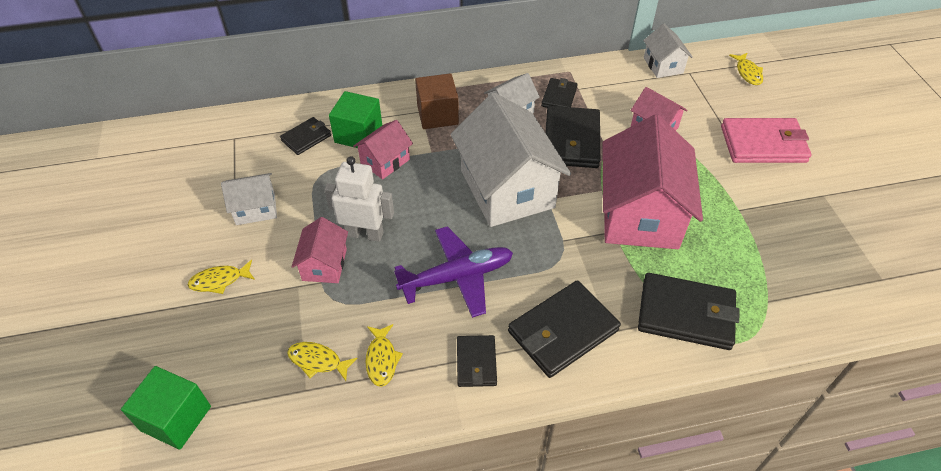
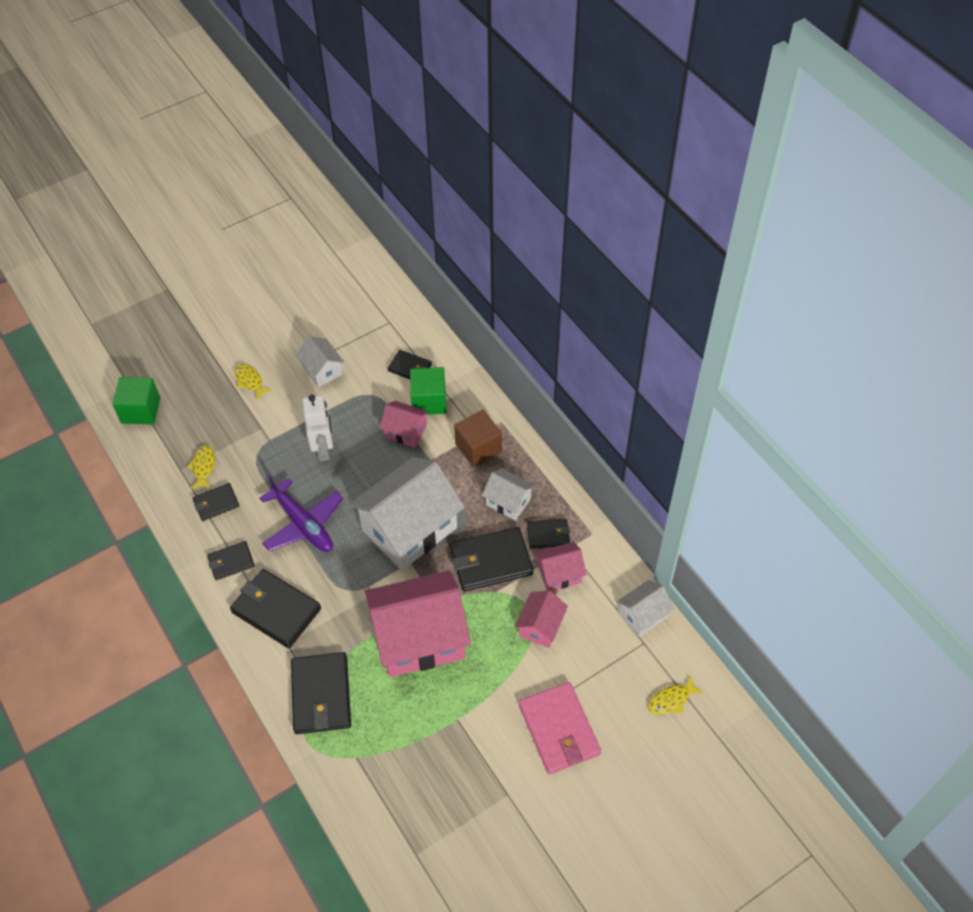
camera: 70 degrees right, 5 degrees up
(324, 264) = (285, 436): pink house -> pink house (559, 574)
(382, 359) = (216, 503): yellow fish -> black wallet

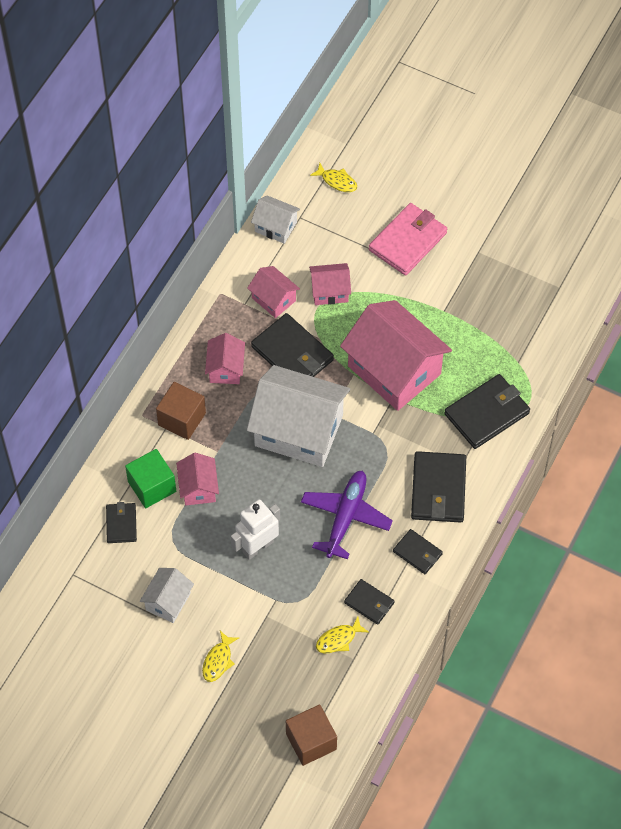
camera: 120 degrees left, 5 degrees up
(141, 410) = (311, 741): green cube -> brown cube
(508, 502) = (225, 368): white house -> pink house
(548, 535) = (241, 324): black wallet -> none

